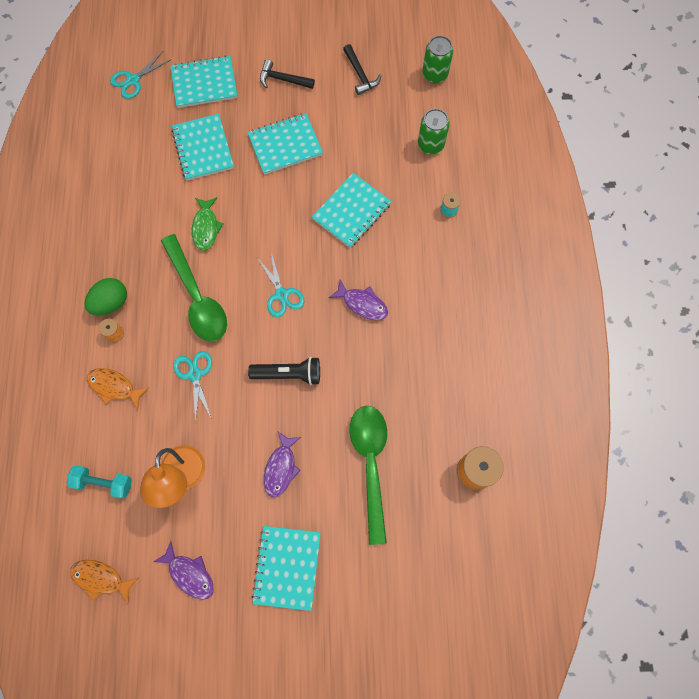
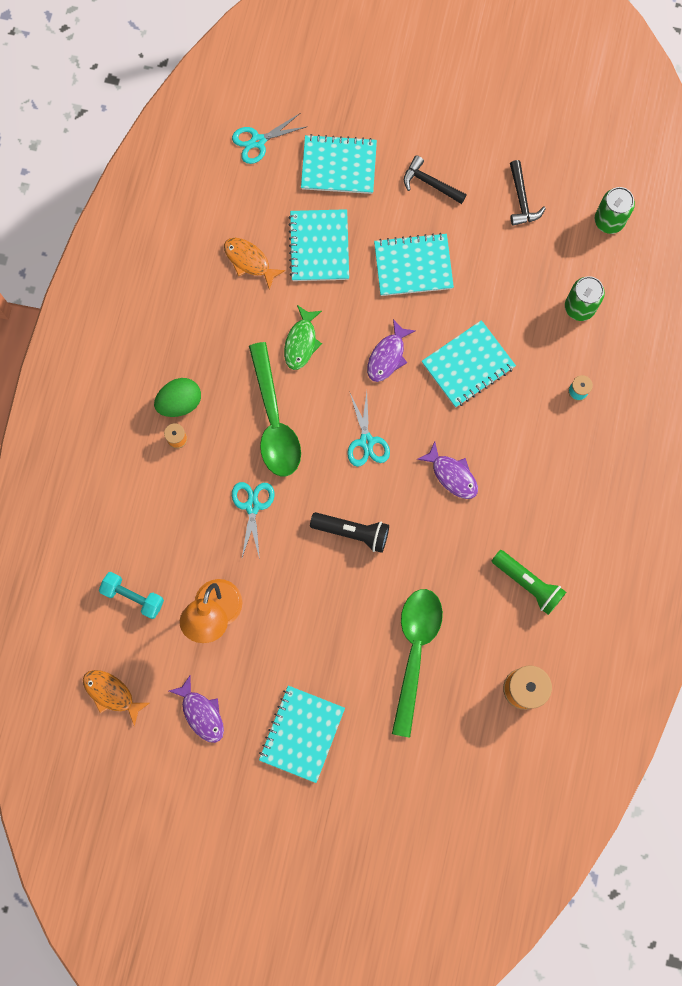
camera: 15 degrees right, 5 degrees up
(114, 387) = (165, 497): orange fish -> orange fish (249, 261)
(281, 468) = (320, 630): purple fish -> purple fish (387, 356)
(453, 378) = (528, 583): none -> green flashlight

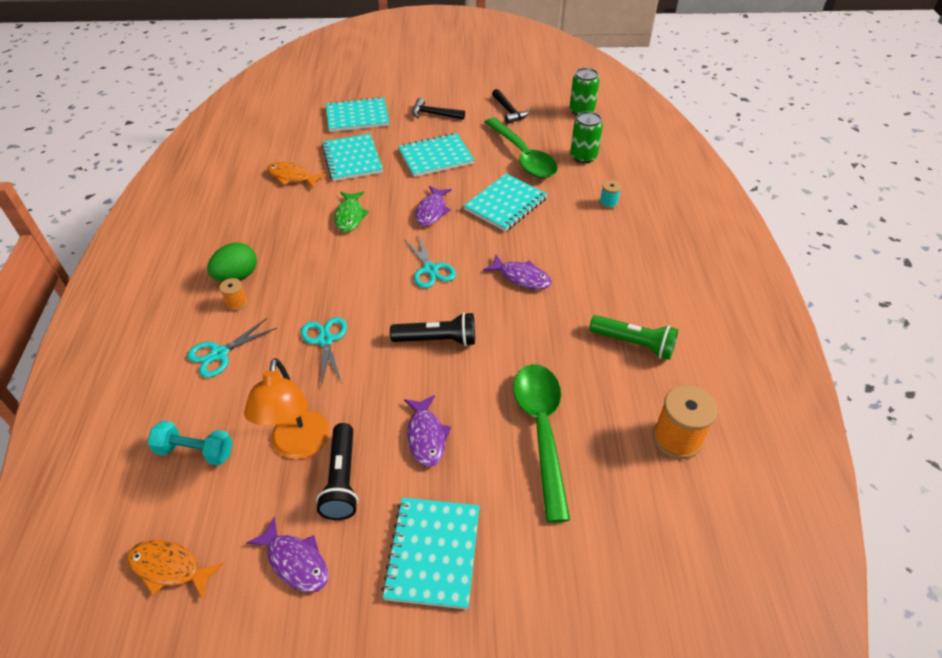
camera: 15 degrees left, 30 degrees down
(245, 654) = (342, 480): none -> black flashlight
(258, 141) = (288, 115): turquoise scissors -> turquoise scissors (219, 354)
(274, 420) = (335, 271): green spoon -> green spoon (523, 156)
(319, 632) = (426, 436): none -> purple fish

